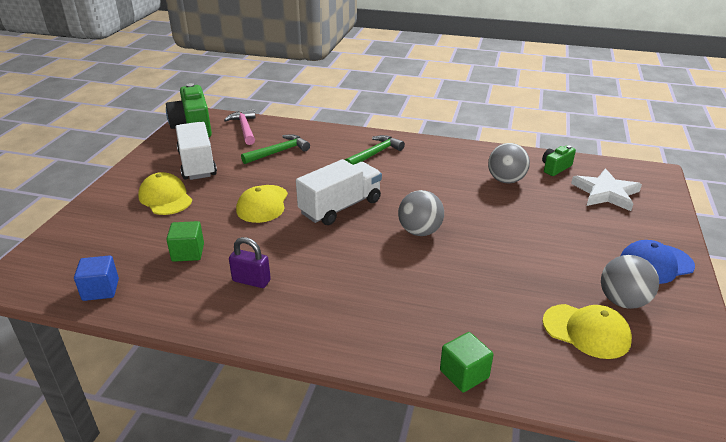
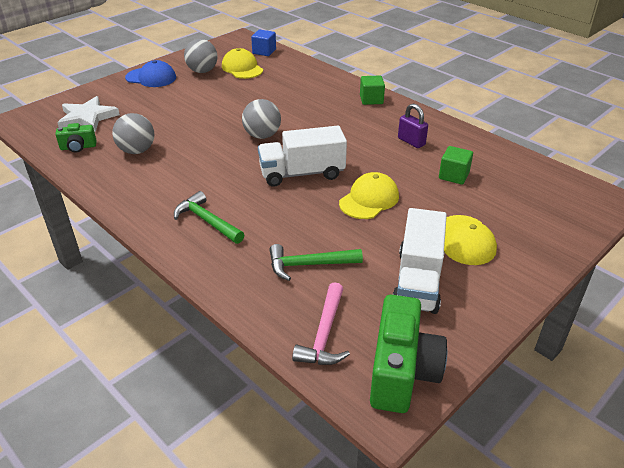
camera: 150 degrees left, 5 degrees up
(100, 290) = (527, 168): blue cube -> blue cube (264, 51)
(375, 154) = (207, 221): green hammer -> green hammer turned 60 degrees clockwise
(464, 374) = (323, 72): green cube -> green cube (371, 99)

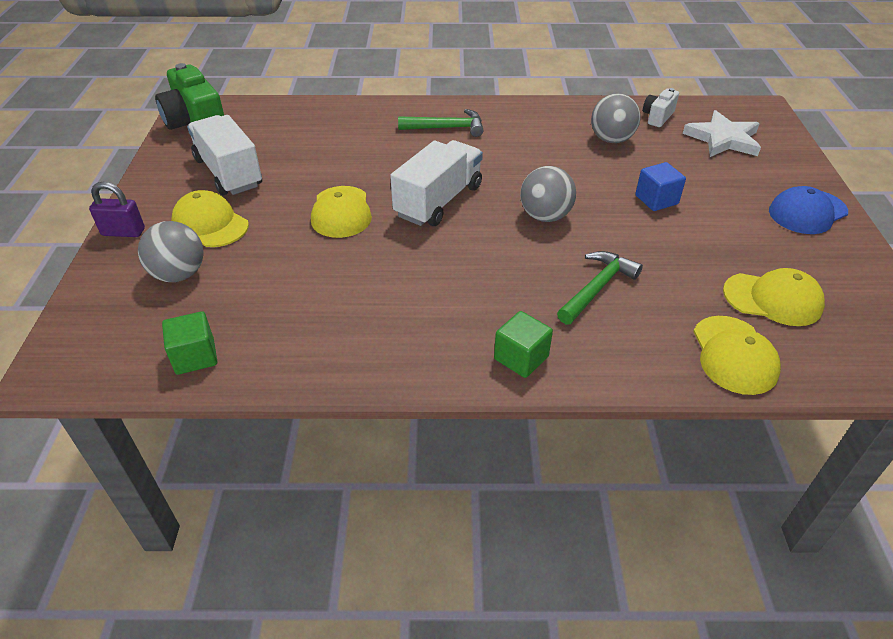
camera: 135 degrees right, 5 degrees up
(78, 147) = (657, 117): green camera -> white camera
(202, 71) = (793, 259): grey ball -> grey ball (179, 274)
(264, 51) = (831, 359): blue cube -> blue cube (656, 200)
(292, 66) = (734, 355): none -> yellow cap
(309, 265) = (326, 142): green hammer -> green hammer (597, 288)
(324, 334) = (266, 116): pink hammer -> none
(411, 141) = (377, 311): purple padlock -> purple padlock (123, 232)
(453, 175) = (278, 290): green cube -> green cube (195, 356)

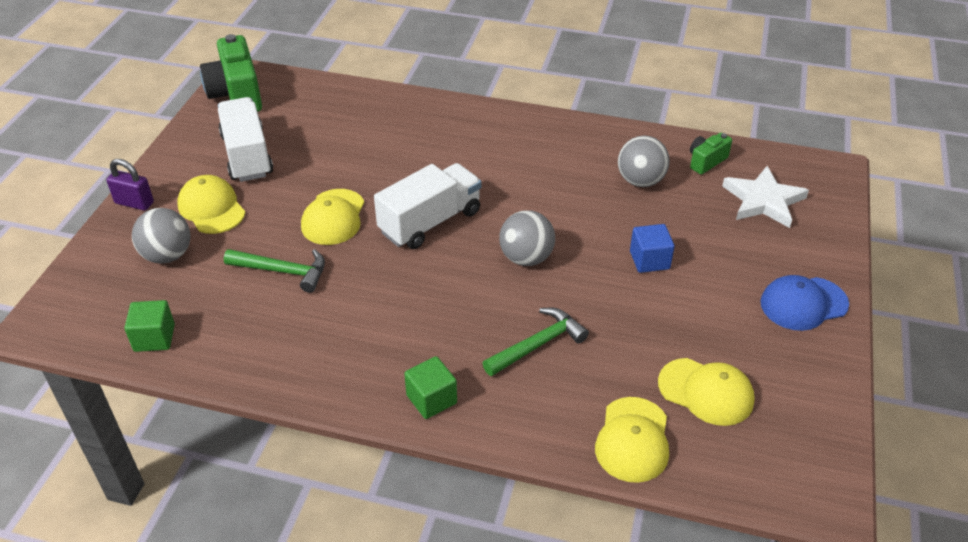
camera: 15 degrees right, 0 degrees up
(446, 128) = (476, 138): green hammer -> green hammer (283, 271)
(657, 117) = (706, 161): white camera -> green camera

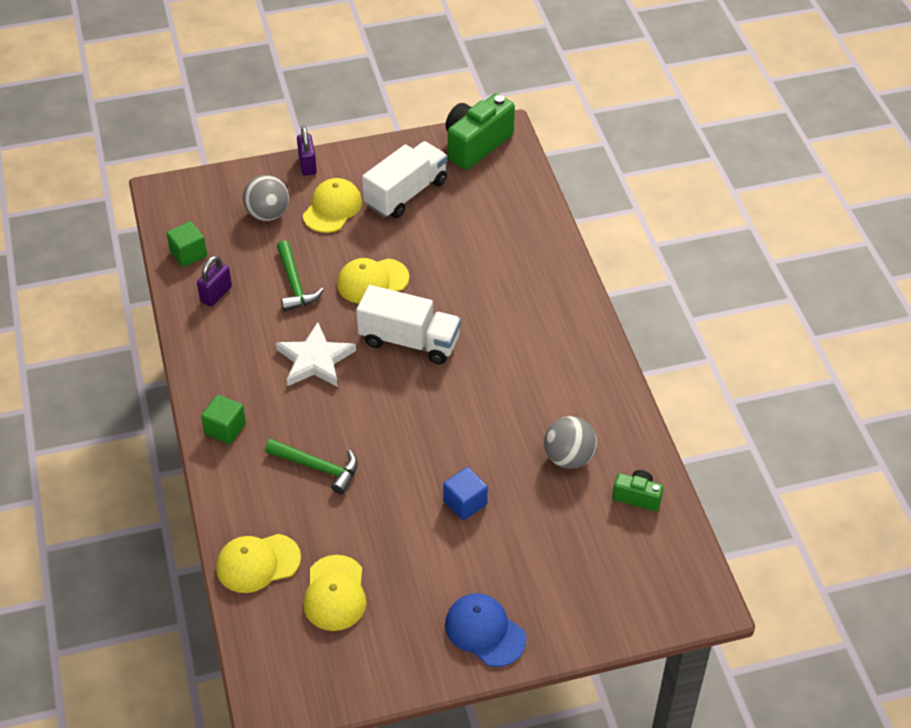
camera: 60 degrees right, 5 degrees up
(236, 336) = (216, 294): none -> purple padlock
(526, 258) = (410, 420): grey ball -> none
(763, 200) = (610, 560): white star -> white star (315, 360)

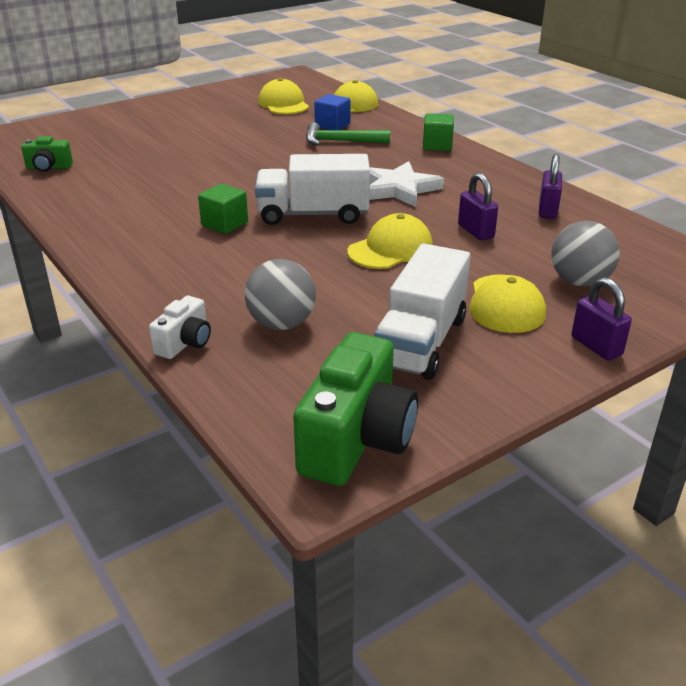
camera: 160 degrees right, 15 degrees down
(188, 254) = (619, 232): green cube -> green cube (224, 224)
(294, 284) = (475, 231): green hammer -> purple padlock
(465, 503) = (205, 145): blue cube -> blue cube (332, 125)
(485, 631) = (167, 106): blue cap -> none
(548, 229) = (185, 343): none -> white camera
(569, 458) = (117, 176): grey ball -> grey ball (281, 324)

